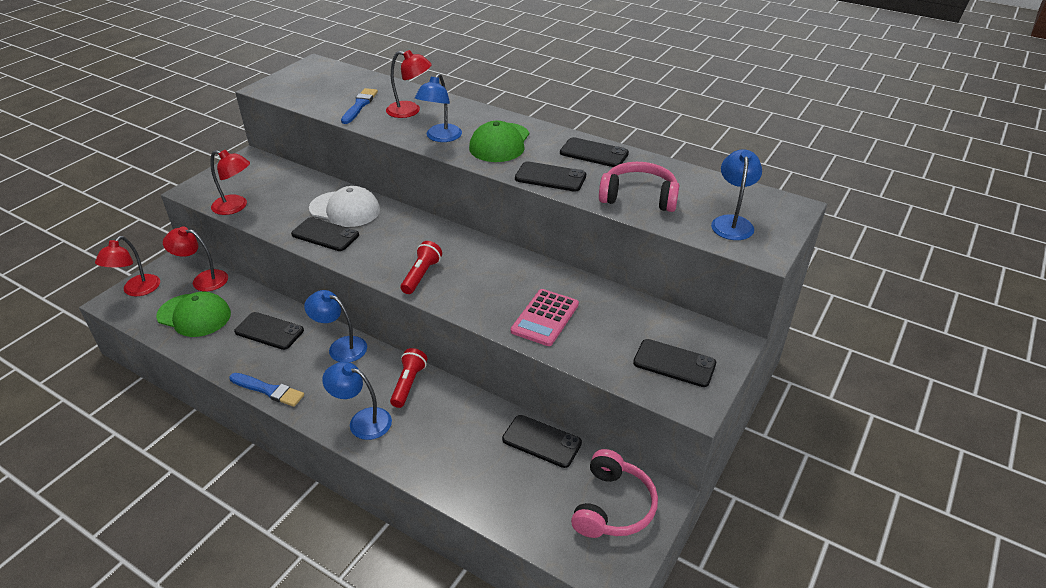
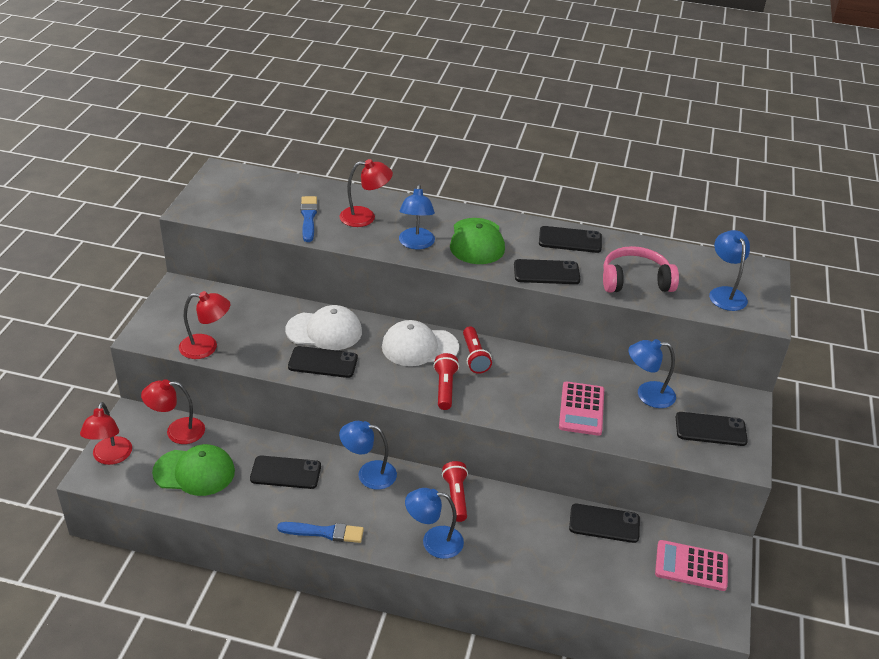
camera: 20 degrees left, 0 degrees up
(421, 236) = (419, 347): none -> white cap
(467, 253) = (474, 357): none -> red flashlight
(613, 506) = (691, 566): pink headphones -> pink calculator
(623, 317) = (647, 395): none -> blue lamp

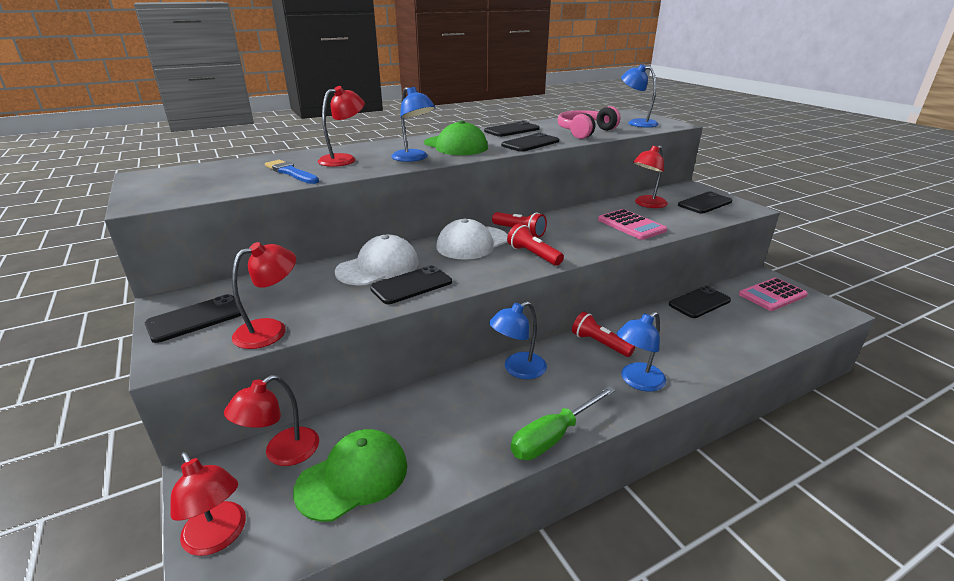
camera: 40 degrees left, 10 degrees down
(285, 473) = (448, 414): black phone -> black phone (195, 319)
(324, 532) = (553, 436): blue brush -> green screwdriver
(647, 395) = (647, 204): blue lamp -> red lamp

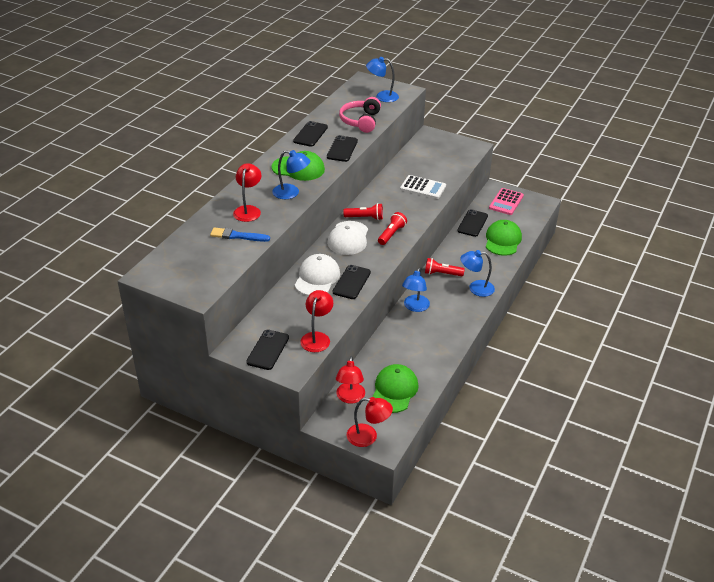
camera: 35 degrees left, 10 degrees up
(533, 255) = (391, 234): red flashlight -> red flashlight turned 105 degrees clockwise
(553, 436) = (461, 333): green screwdriver -> none
(631, 225) = (423, 187): pink calculator -> white calculator
(637, 381) = (476, 288): blue lamp -> blue lamp turned 75 degrees clockwise
(647, 204) = (416, 163): red lamp -> none
(705, 203) = (448, 150): black phone -> none
(734, 336) = (503, 240): none -> green cap

